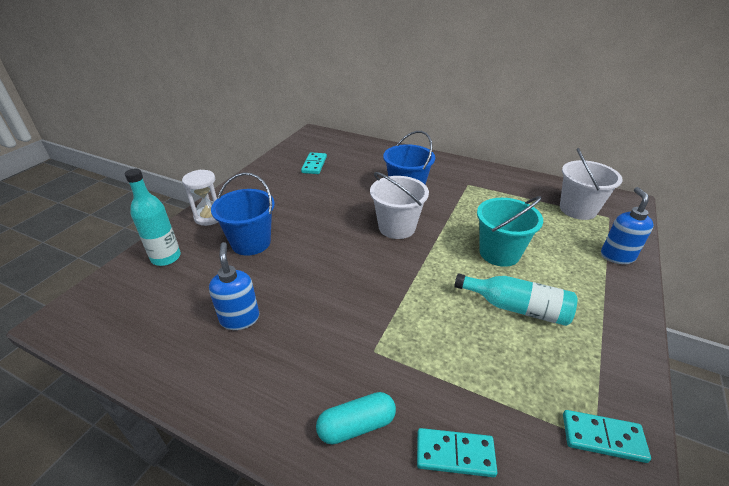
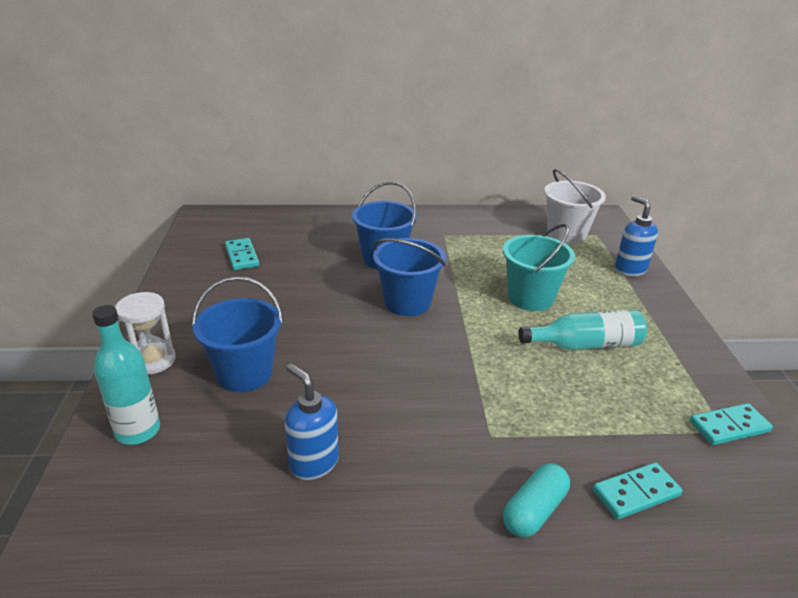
camera: 30 degrees left, 5 degrees down
(397, 227) = (407, 302): white bucket -> blue bucket

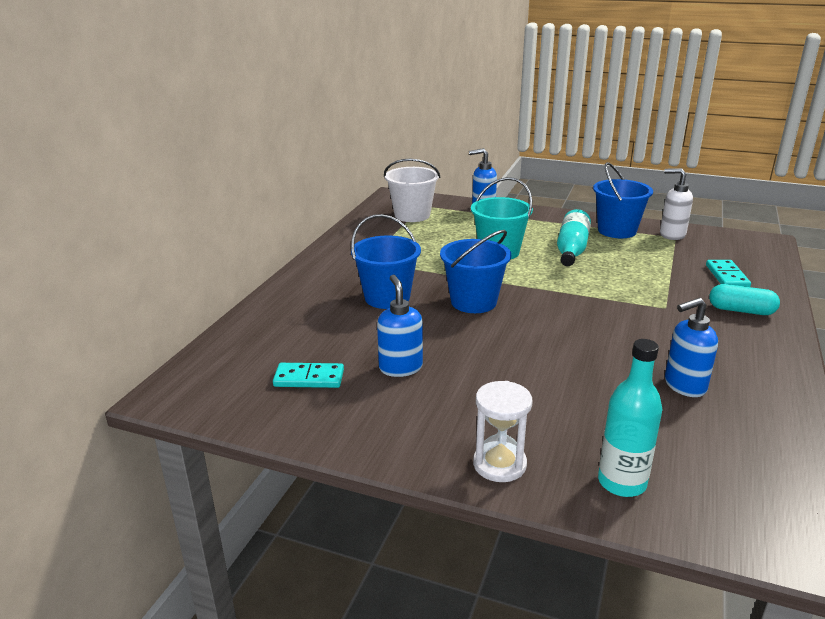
camera: 65 degrees left, 5 degrees down
(244, 373) = (548, 405): blue bucket -> blue bucket (617, 231)
(273, 289) = (400, 367): none -> blue soap dispenser
(534, 511) = (741, 310): turquoise capsule -> turquoise capsule turned 45 degrees counterclockwise
(729, 427) = (672, 235): turquoise domino -> white soap dispenser

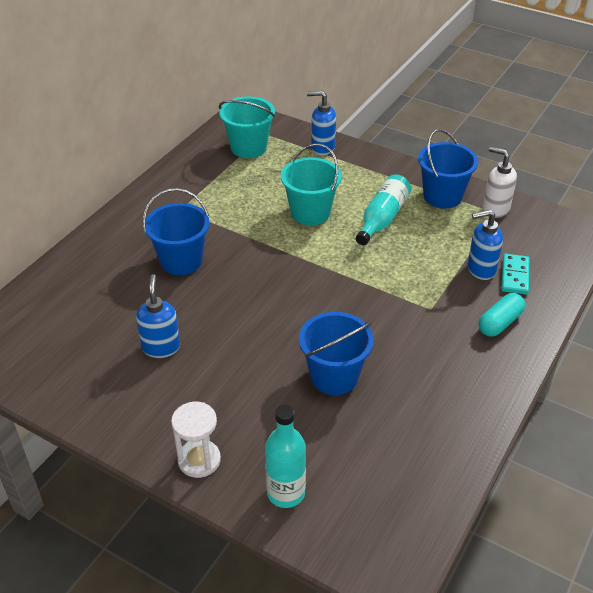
camera: 10 degrees right, 15 degrees up
(309, 378) = (82, 348): turquoise domino -> none
(412, 215) = (248, 147): white bucket -> turquoise bucket
(473, 302) = (256, 277): blue bucket -> blue bucket (334, 376)
(684, 386) = (393, 404): blue soap dispenser -> blue soap dispenser (480, 269)
(741, 310) = (500, 323): turquoise capsule -> turquoise capsule turned 75 degrees counterclockwise

